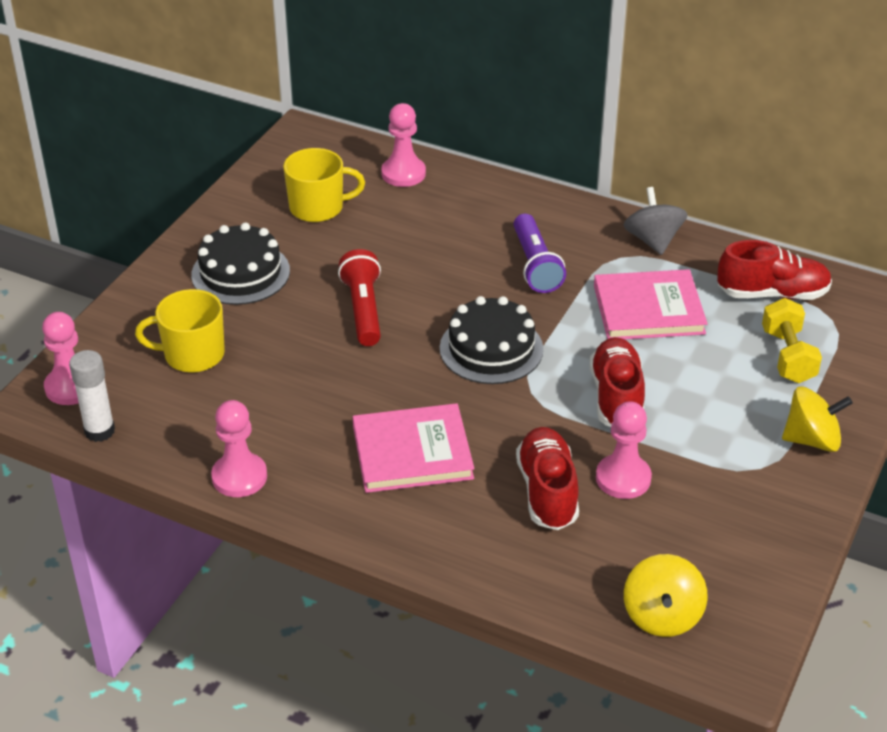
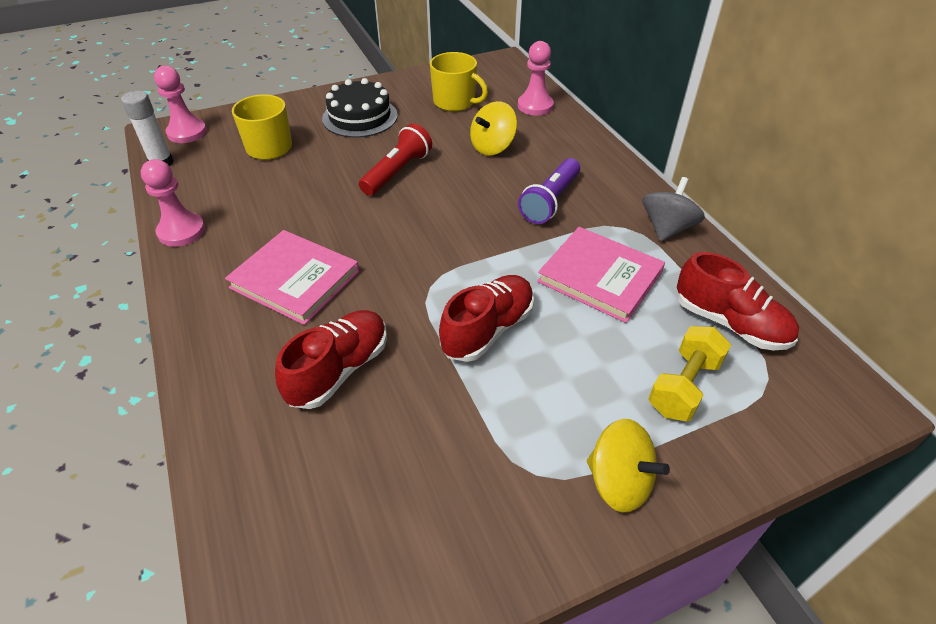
camera: 40 degrees right, 5 degrees up
(491, 348) = (443, 240): black cake -> none
(623, 478) = (408, 399): pink pawn -> none
(662, 616) = (274, 554): yellow spinning top -> yellow spinning top (492, 147)

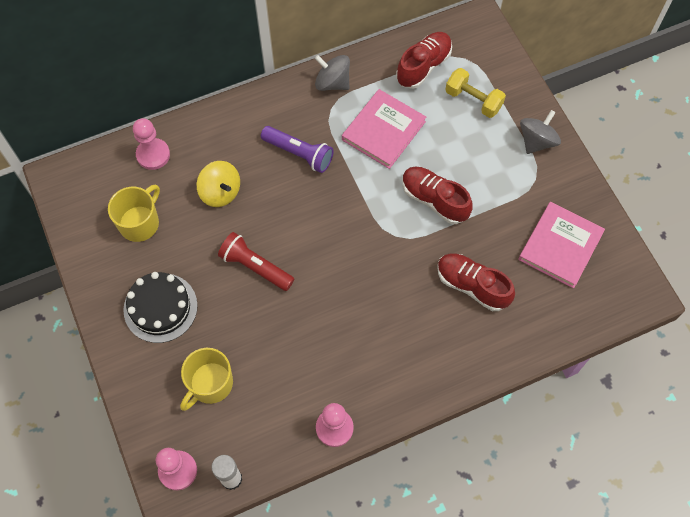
camera: 90 degrees left, 20 degrees up
(295, 279) = (390, 327): pink book -> pink book (560, 246)
(619, 482) = (536, 141): yellow spinning top -> grey spinning top

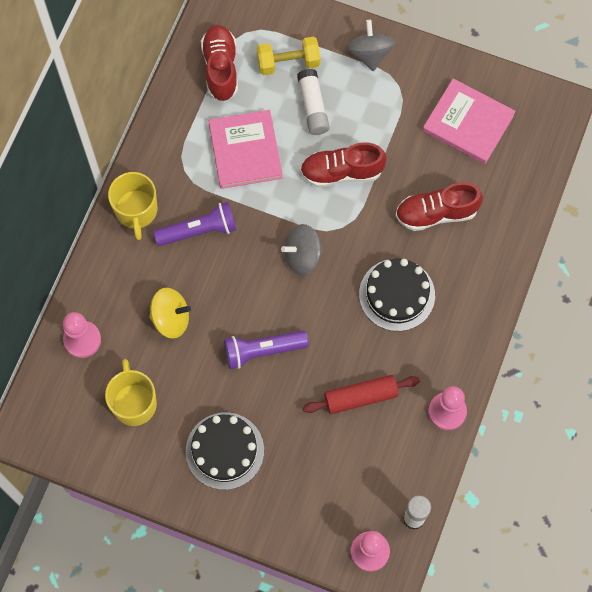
camera: 45 degrees left, 5 degrees up
(210, 384) = (325, 469): yellow mug -> yellow mug (136, 211)
(255, 267) = (262, 351): red flashlight -> purple flashlight
(286, 359) = (360, 397): none -> red rolling pin
(332, 82) = (162, 147): grey spinning top -> grey spinning top (302, 256)
(385, 315) = (397, 294): none -> black cake
(460, 142) = (313, 107): none -> white glue stick
(560, 246) = (468, 123): pink book -> pink book turned 45 degrees counterclockwise

